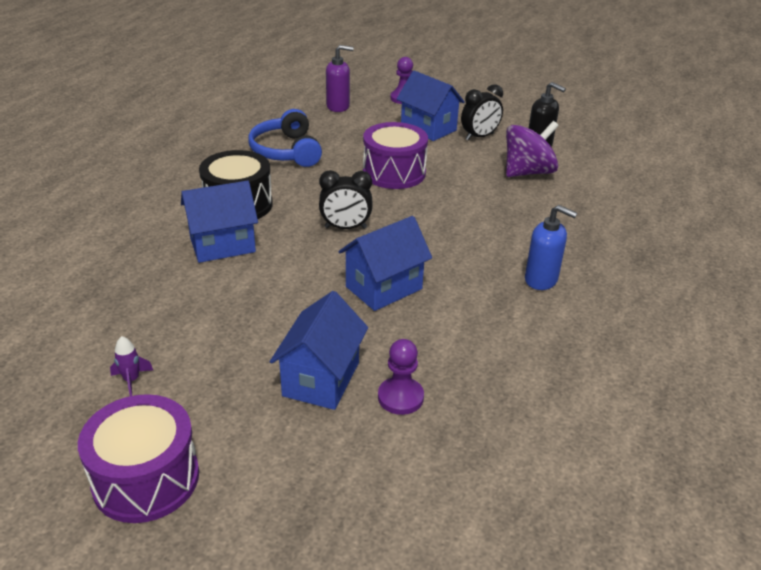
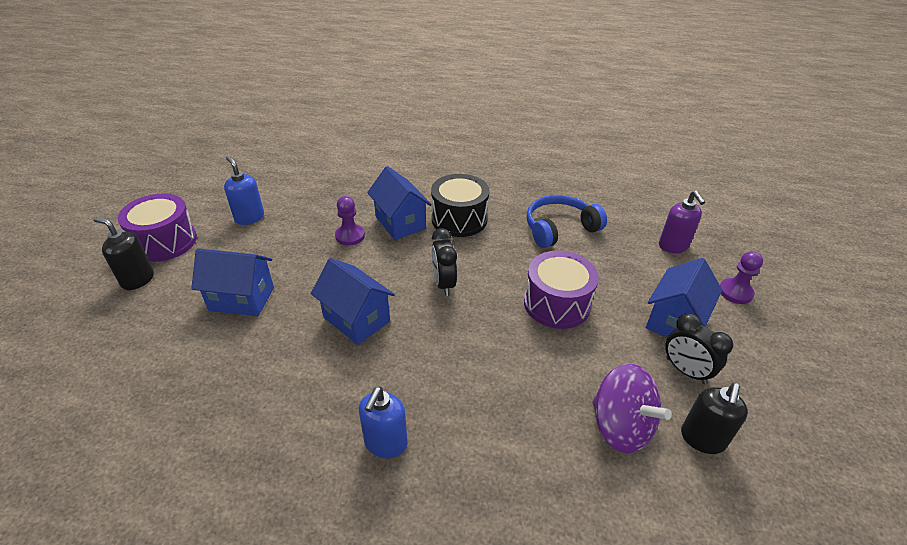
camera: 80 degrees right, 5 degrees up
(131, 380) = (249, 217): purple rocket -> blue soap dispenser
(236, 500) = (137, 279): none -> black soap dispenser
(400, 397) = (216, 345): purple pawn -> purple pawn (350, 236)

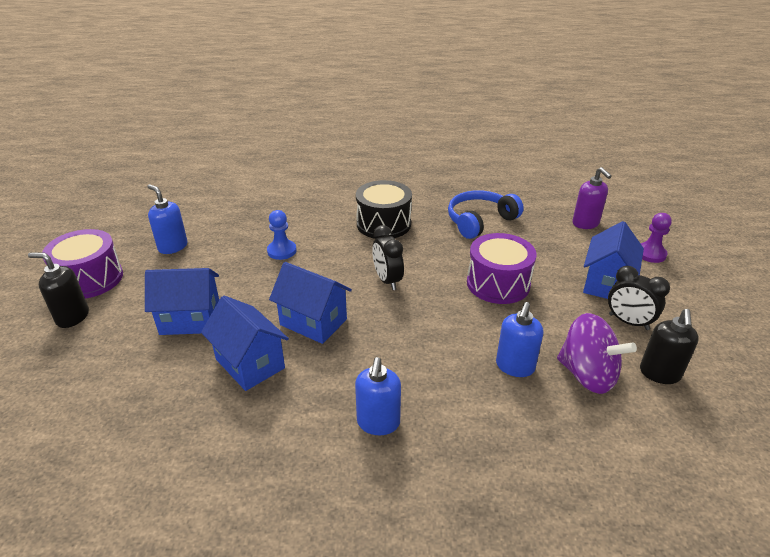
camera: 10 degrees left, 5 degrees down
(350, 236) = (282, 251): purple pawn -> blue pawn
(400, 223) = (327, 233): blue house -> blue house (250, 363)
(545, 403) = (515, 366): none -> blue soap dispenser

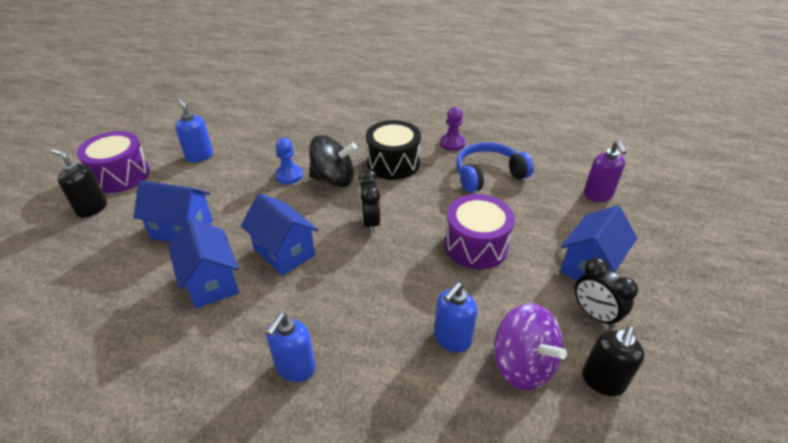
camera: 15 degrees right, 5 degrees up
(330, 247) = (333, 179): none -> black spinning top
(650, 254) = (654, 241): purple pawn -> purple pawn (452, 143)

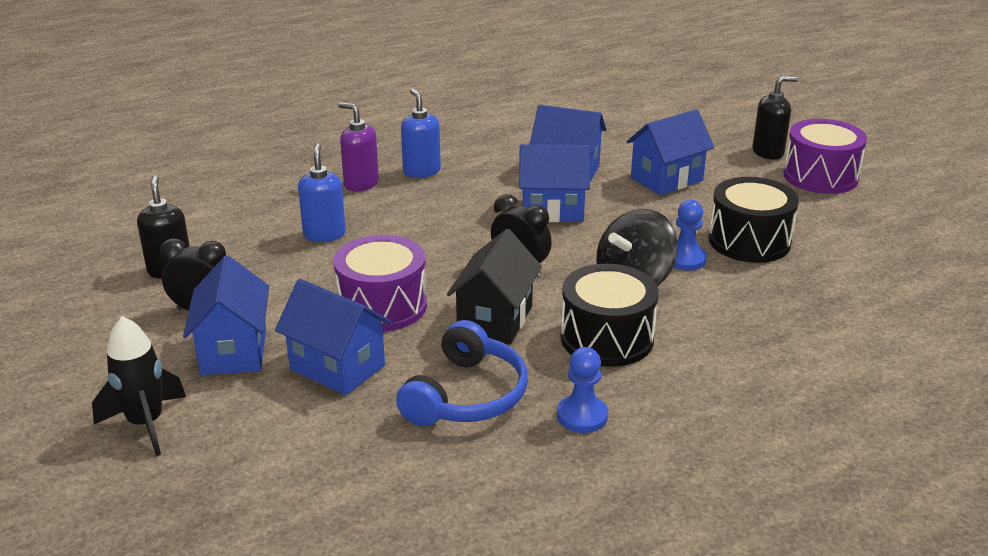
camera: 135 degrees right, 10 degrees down
(199, 156) = (810, 224): blue soap dispenser -> none
(243, 166) = (749, 241): none -> black drum
(428, 200) = (495, 320): none -> black house
(452, 143) = (582, 416): purple pawn -> blue pawn
(523, 364) = (248, 248): purple spinning top -> none
(536, 222) = (337, 367): none -> blue house
(598, 195) = (280, 455): purple soap dispenser -> purple soap dispenser (361, 184)
(663, 247) = (146, 424): none -> black rocket

